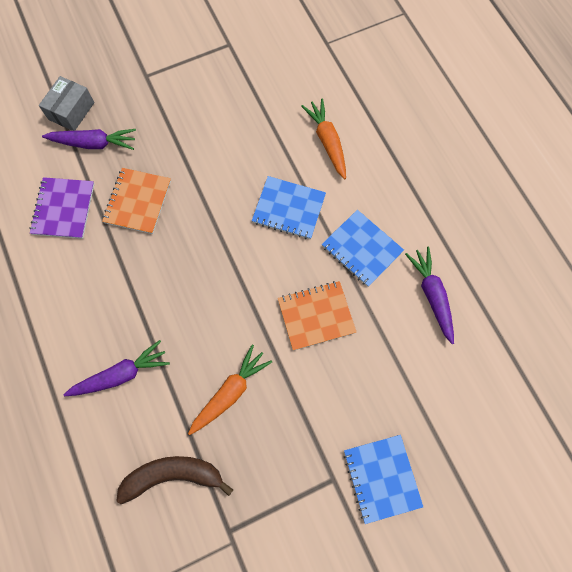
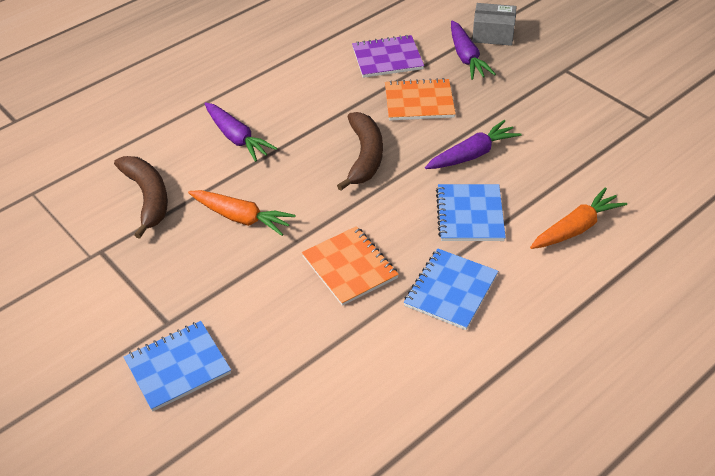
camera: 75 degrees right, 25 degrees down
(191, 268) = (364, 156): none -> brown banana
(432, 295) = (419, 373): purple carrot -> purple carrot (472, 154)

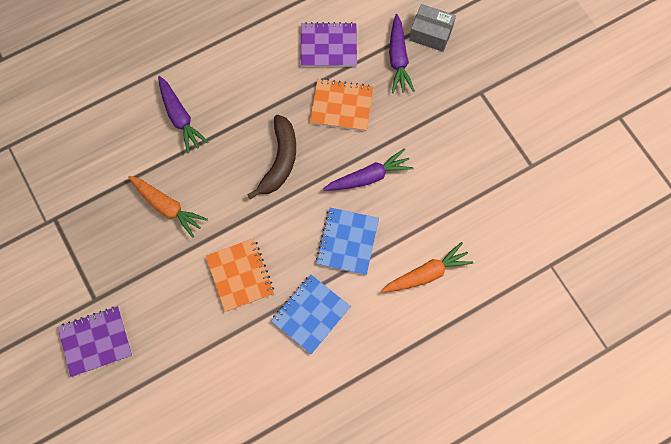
camera: 10 degrees right, 25 degrees up
(148, 198) = (97, 170): brown banana -> none
(178, 367) = (96, 341): blue notebook -> purple notebook

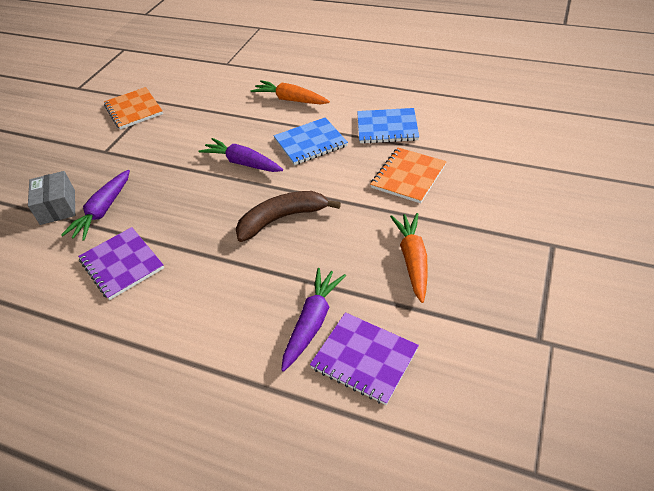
camera: 125 degrees left, 25 degrees down
(96, 341) = (577, 217): purple notebook -> purple notebook (364, 359)
(341, 106) = (186, 215): orange notebook -> orange notebook (134, 110)
(398, 59) = (103, 211): purple carrot -> purple carrot turned 150 degrees clockwise

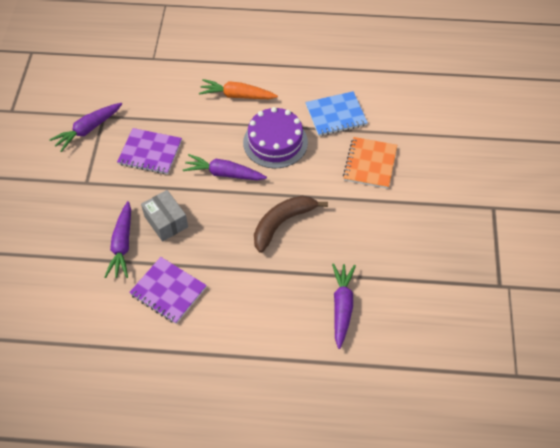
camera: 20 degrees left, 10 degrees up
(58, 207) = (77, 249): grey box -> grey box (166, 221)
(134, 110) = (88, 130): orange notebook -> purple carrot
(310, 143) = (275, 142): blue notebook -> purple cake
(364, 359) = (388, 326): purple notebook -> purple notebook (150, 152)
(412, 260) = (397, 240): orange carrot -> none

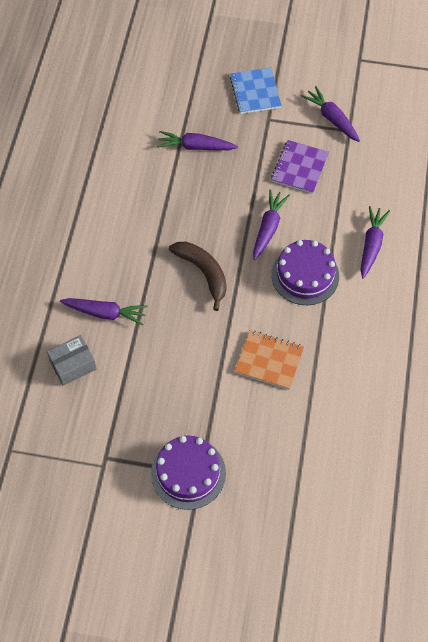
camera: 95 degrees right, 5 degrees up
(166, 221) = (217, 179): grey box -> grey box (73, 365)
(168, 291) = (143, 180): purple notebook -> none
(237, 95) = (371, 245): orange carrot -> purple carrot
(336, 115) = (339, 336): blue notebook -> blue notebook (255, 92)
(495, 216) = (188, 473): none -> purple cake

